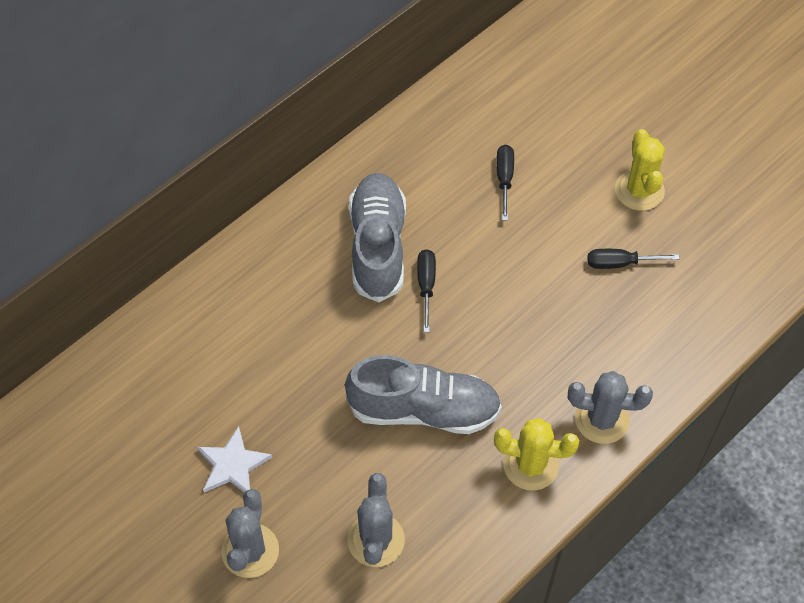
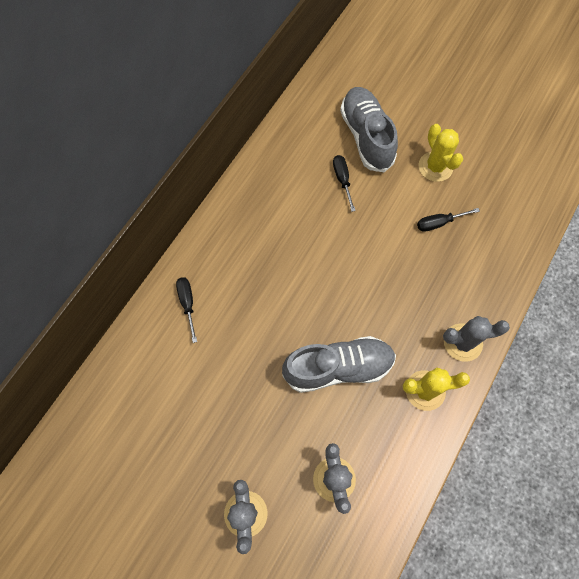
camera: 15 degrees left, 10 degrees up
(233, 465) = (213, 448): white star -> none
(378, 246) = (269, 251): grey shoe -> grey shoe (366, 137)
(426, 286) = (312, 273): black screwdriver -> black screwdriver (188, 304)

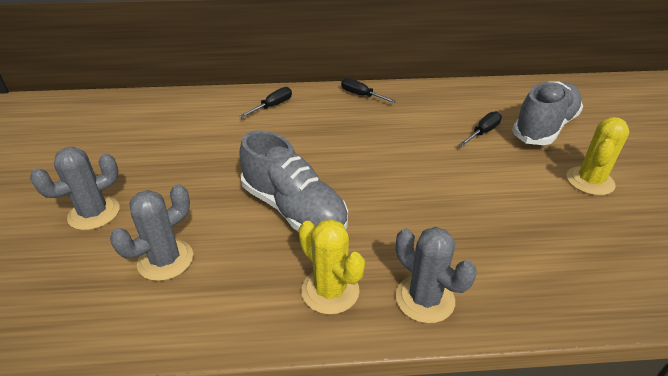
camera: 55 degrees right, 30 degrees down
(439, 223) = (536, 211): black screwdriver -> black screwdriver (361, 95)

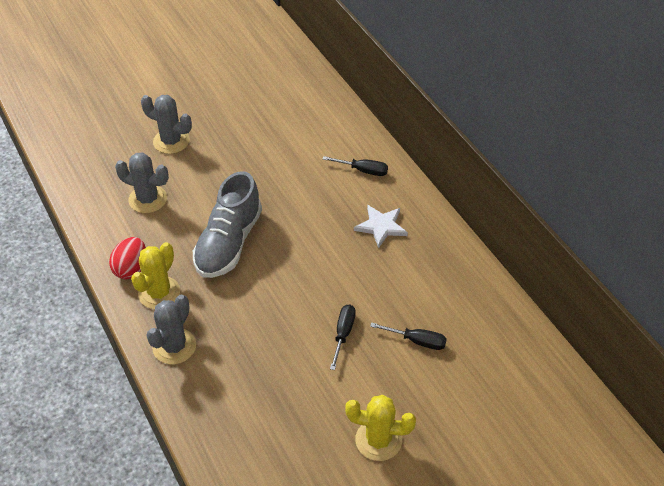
camera: 65 degrees right, 10 degrees up
(270, 309) = (131, 269): none -> red egg
(345, 115) = (381, 226): none -> white star
(361, 95) = (426, 226): black screwdriver -> black screwdriver (343, 334)
(544, 127) = (460, 393): grey shoe -> none

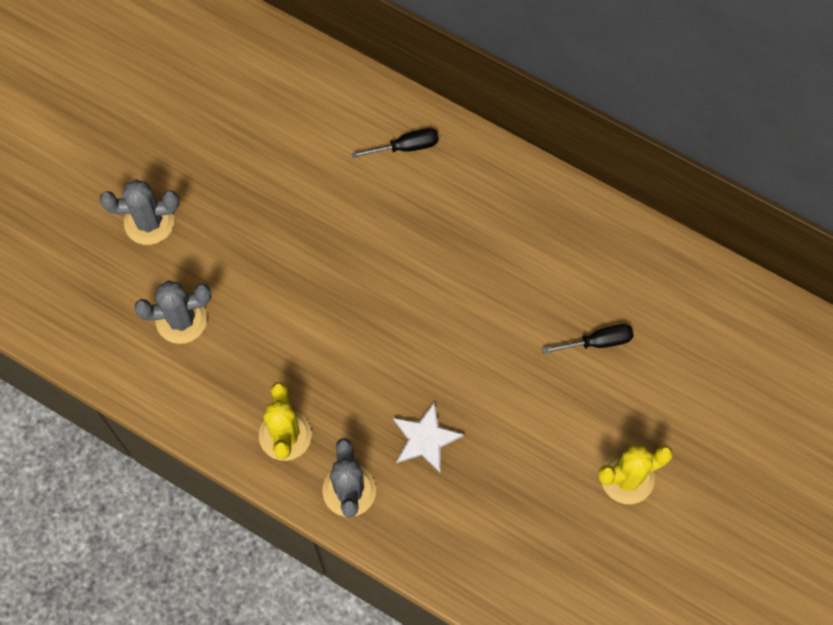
camera: 30 degrees left, 20 degrees up
(131, 269) = (231, 422): red egg -> none
(229, 243) = (318, 328): grey shoe -> none
(343, 334) = (517, 376): black screwdriver -> none
(381, 226) = (474, 215): white star -> white star (425, 439)

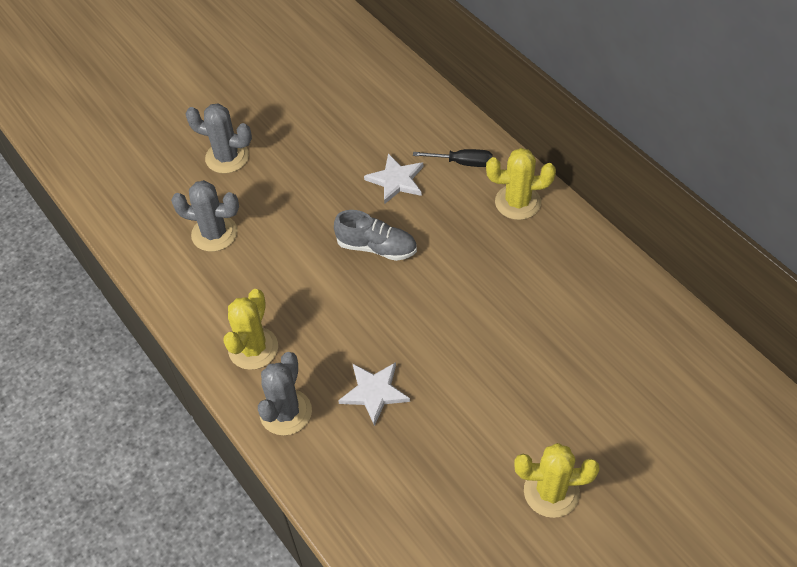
camera: 25 degrees right, 15 degrees down
(345, 191) = (396, 180): none -> white star
(359, 278) = (376, 247): none -> grey shoe
(481, 177) = (517, 202): none -> yellow cactus
(597, 342) = (570, 363): black screwdriver -> none

